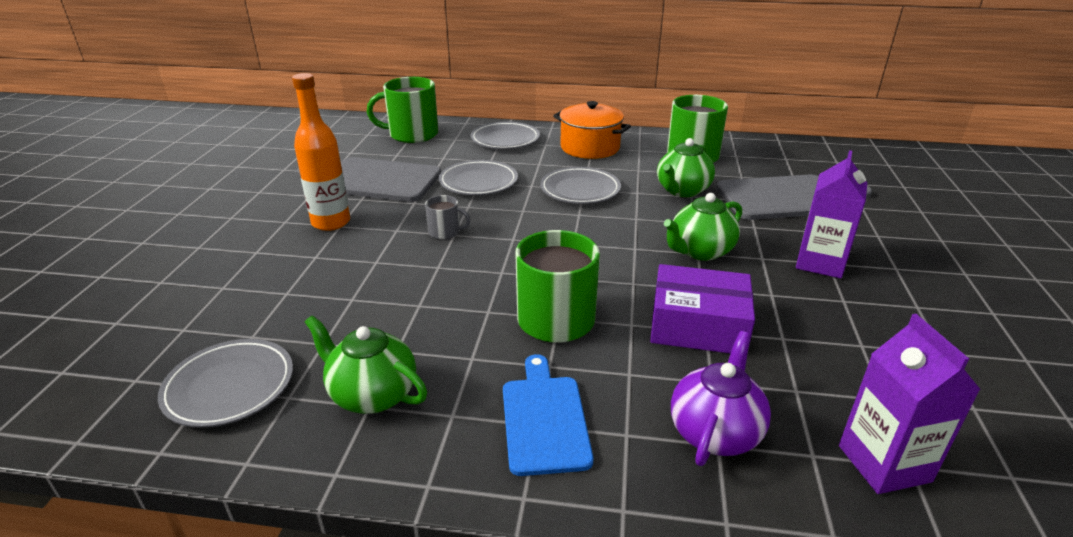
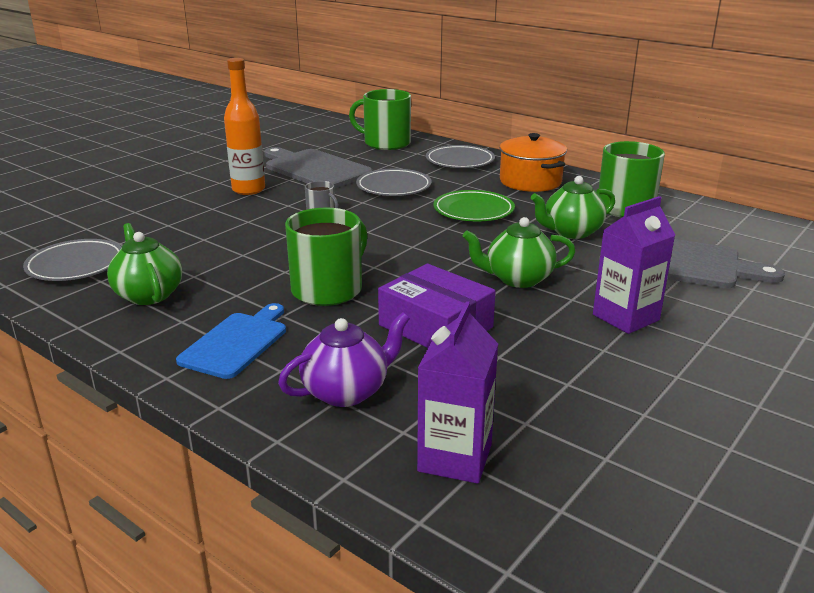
camera: 30 degrees right, 5 degrees down
(580, 190) = (473, 211): grey plate -> green plate

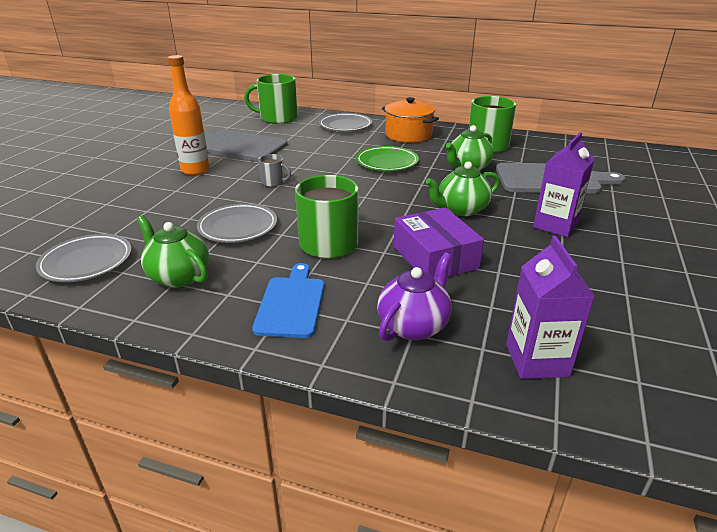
camera: 20 degrees left, 5 degrees up
(394, 187) = (312, 152): grey plate -> grey plate (238, 227)
(435, 326) = (435, 257): purple box -> purple box turned 45 degrees clockwise

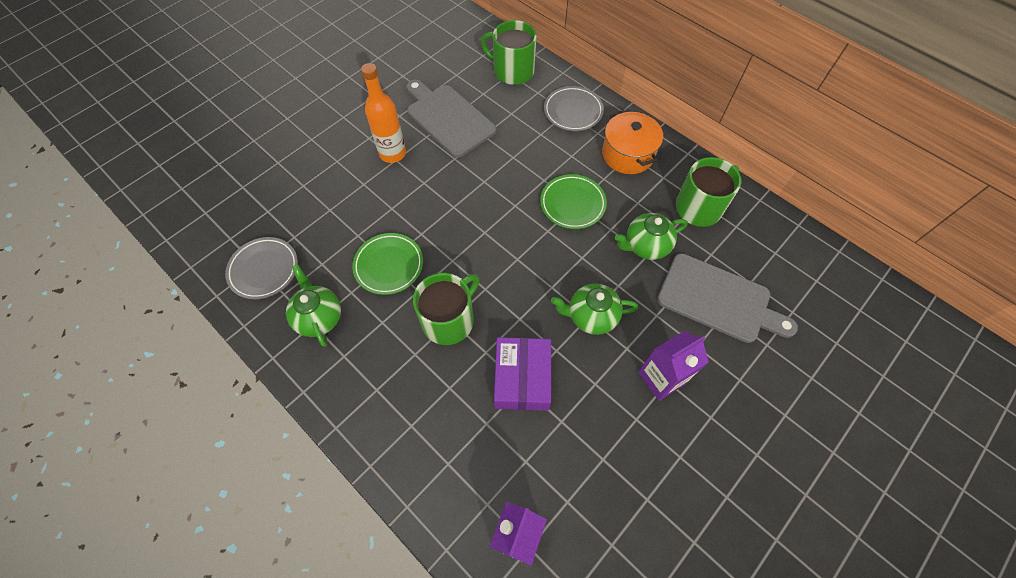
camera: 25 degrees right, 30 degrees up
(238, 227) = (389, 265): grey plate -> green plate
(273, 182) = (450, 201): grey mug -> none
(291, 304) = (382, 388): blue cutting board -> none
(414, 325) = (454, 455): purple teapot -> none

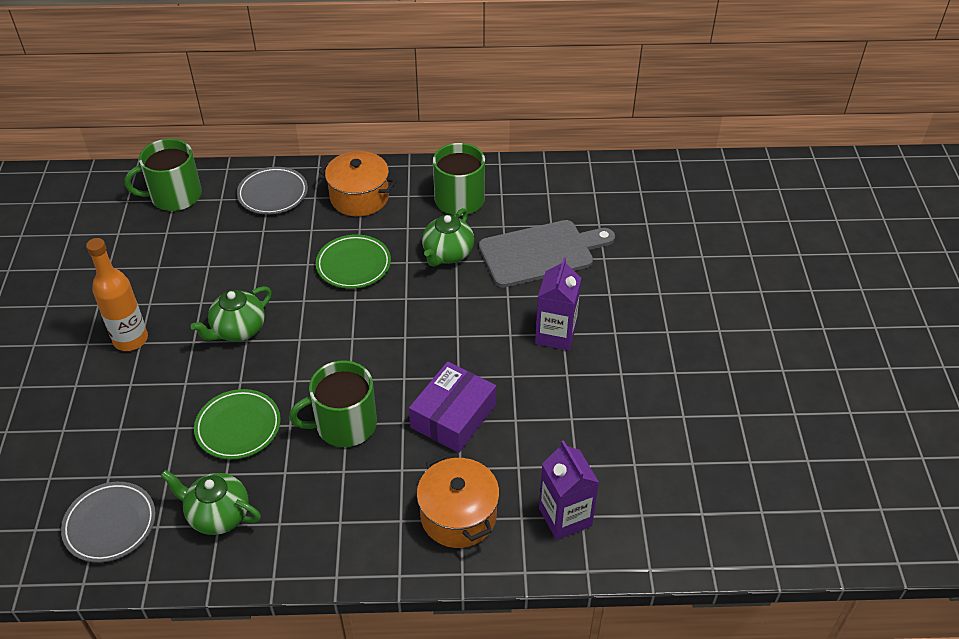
camera: 45 degrees left, 15 degrees down
(448, 118) = (154, 274): grey cutting board -> none
(449, 320) = (344, 424): green mug -> green mug turned 105 degrees counterclockwise
(449, 459) = (458, 516): none -> orange pot
(522, 378) = (453, 416): purple box -> purple box turned 75 degrees clockwise
(591, 316) = (459, 333): green teapot -> green teapot (238, 330)

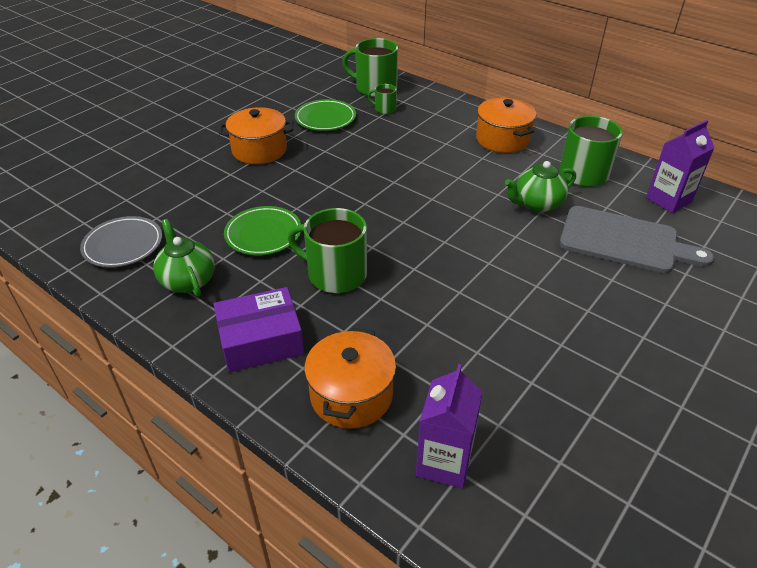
camera: 40 degrees right, 5 degrees down
(130, 339) = (259, 150): orange bottle -> orange pot
(211, 219) = (384, 109): none -> green mug
(238, 330) = (330, 177): green teapot -> none
(273, 194) = (441, 112): grey plate -> none
(353, 265) = (454, 177): green plate -> green plate (325, 119)
(453, 416) = (425, 317): purple box -> purple box (261, 340)
(555, 334) = (580, 307): purple carton -> purple carton (668, 200)

